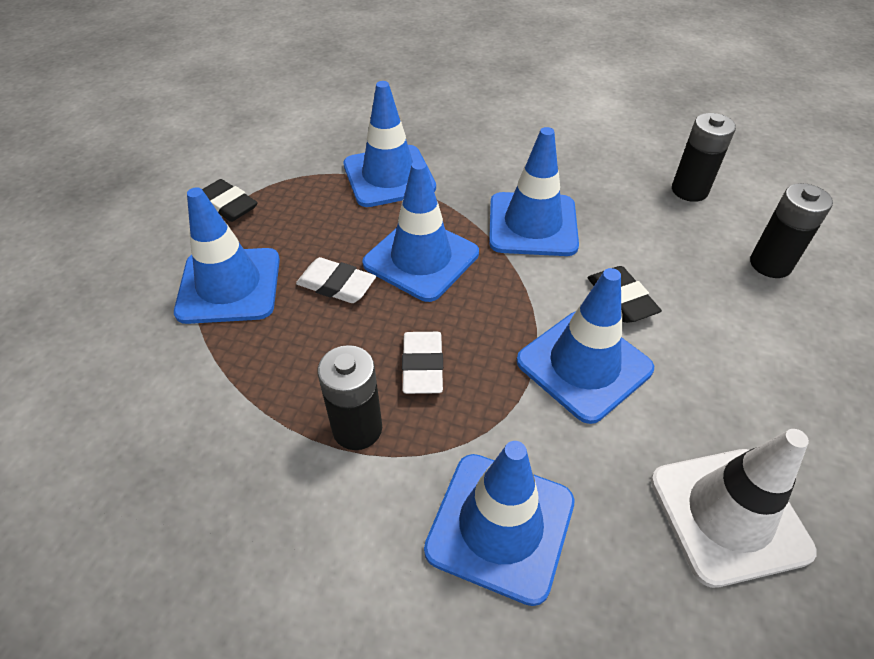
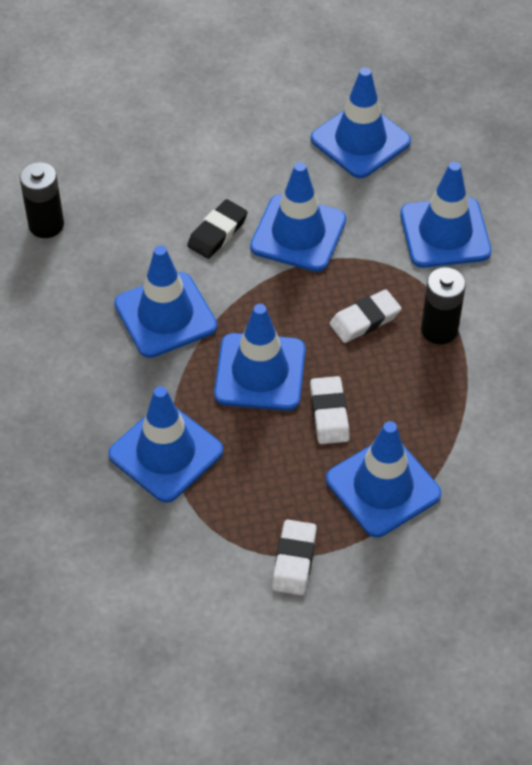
camera: 120 degrees left, 5 degrees up
(227, 205) = (294, 560): black eraser -> white eraser
(728, 515) = (360, 140): white traffic cone -> blue traffic cone
(770, 264) = (117, 158): black battery -> none

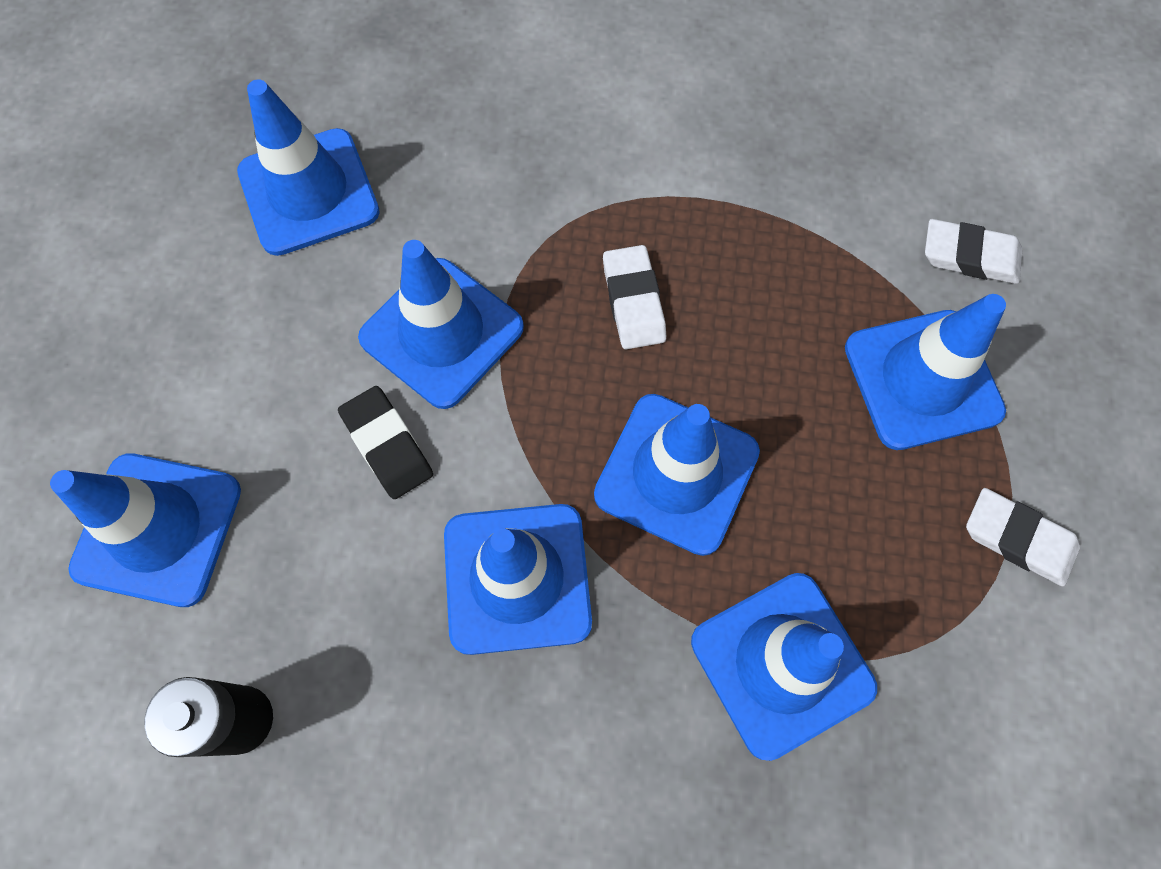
camera: 70 degrees left, 15 degrees up
(329, 413) = (780, 404): white eraser -> white eraser (969, 256)
(439, 330) = (684, 218): black battery -> none
(445, 233) = (524, 151): blue traffic cone -> blue traffic cone (158, 529)

